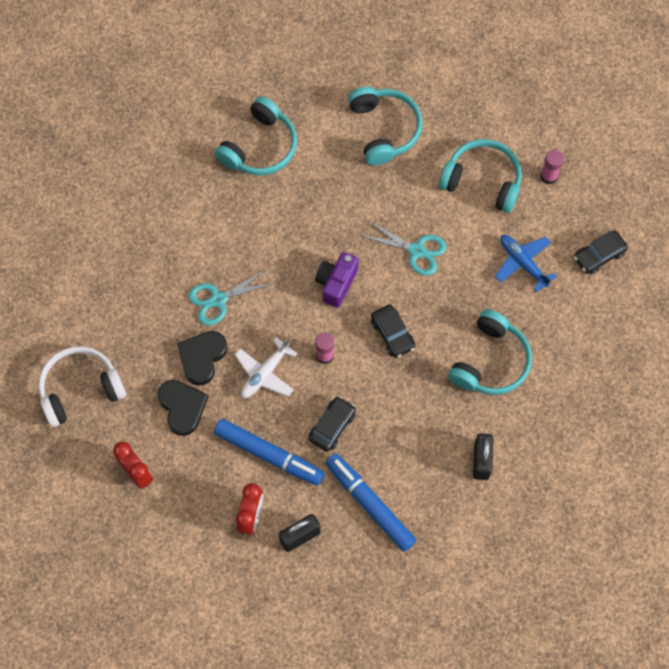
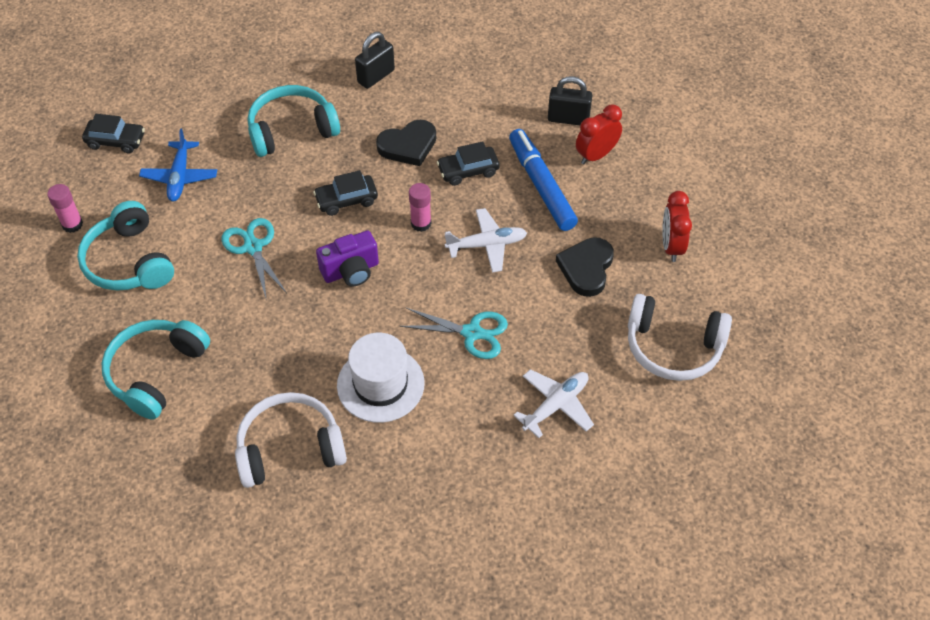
camera: 140 degrees left, 15 degrees down
(125, 290) = (556, 405): none -> white plane
(202, 357) = (532, 295): black heart -> black heart (408, 146)
(244, 223) = (380, 384): none -> white hat
(260, 147) = (290, 448): turquoise headphones -> white headphones
(370, 504) = (491, 104): blue marker -> none
(392, 334) = (346, 200): black car -> black car turned 120 degrees counterclockwise

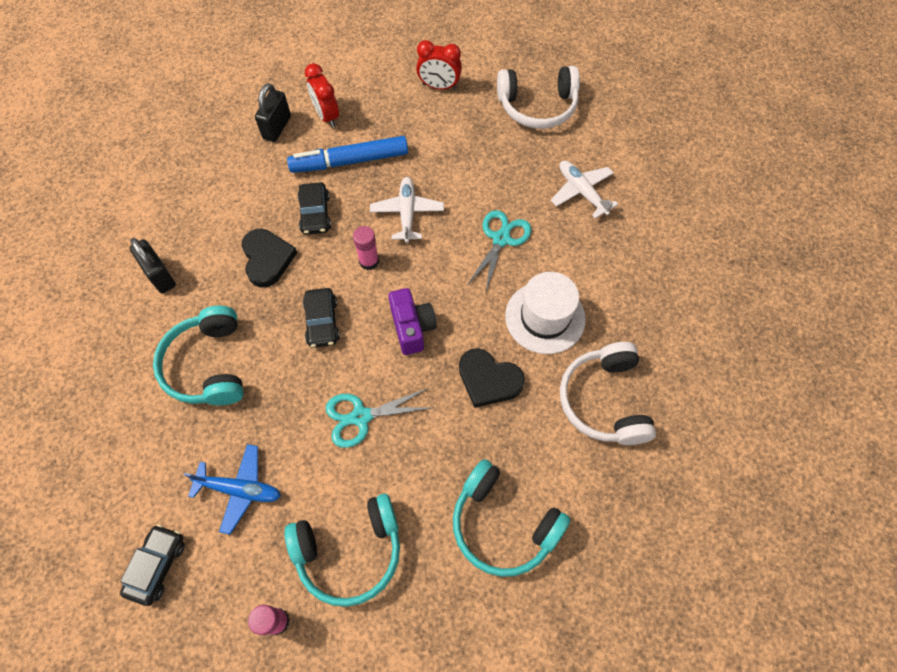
camera: 80 degrees left, 10 degrees up
(586, 268) = (449, 146): black heart -> black heart (488, 380)
(673, 347) = (537, 106): white headphones -> white headphones turned 60 degrees clockwise

